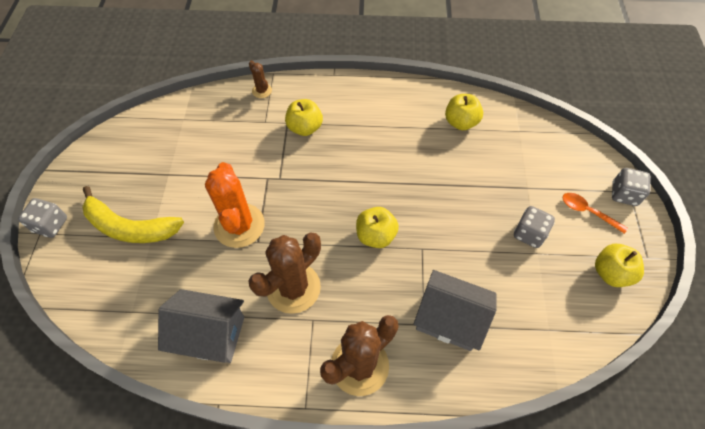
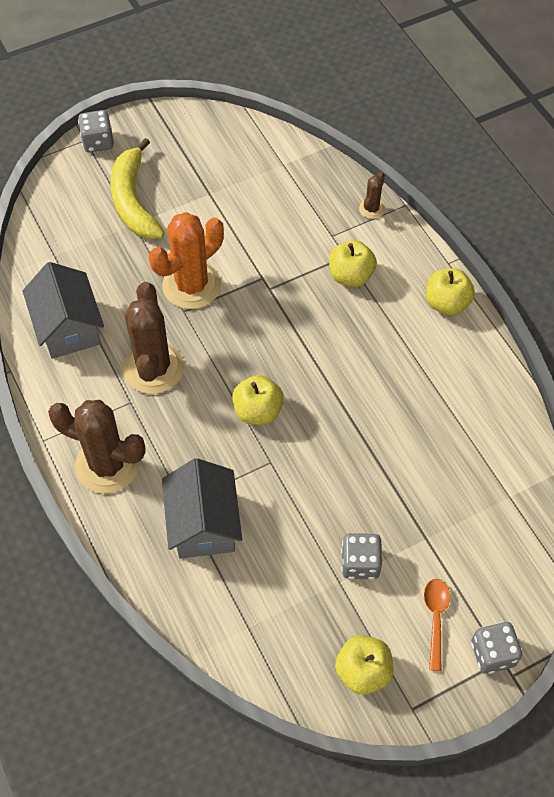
camera: 60 degrees right, 0 degrees up
(293, 288) = (153, 368): brown cactus -> brown cactus turned 75 degrees clockwise
(461, 122) = (475, 426): yellow apple -> yellow apple (446, 303)

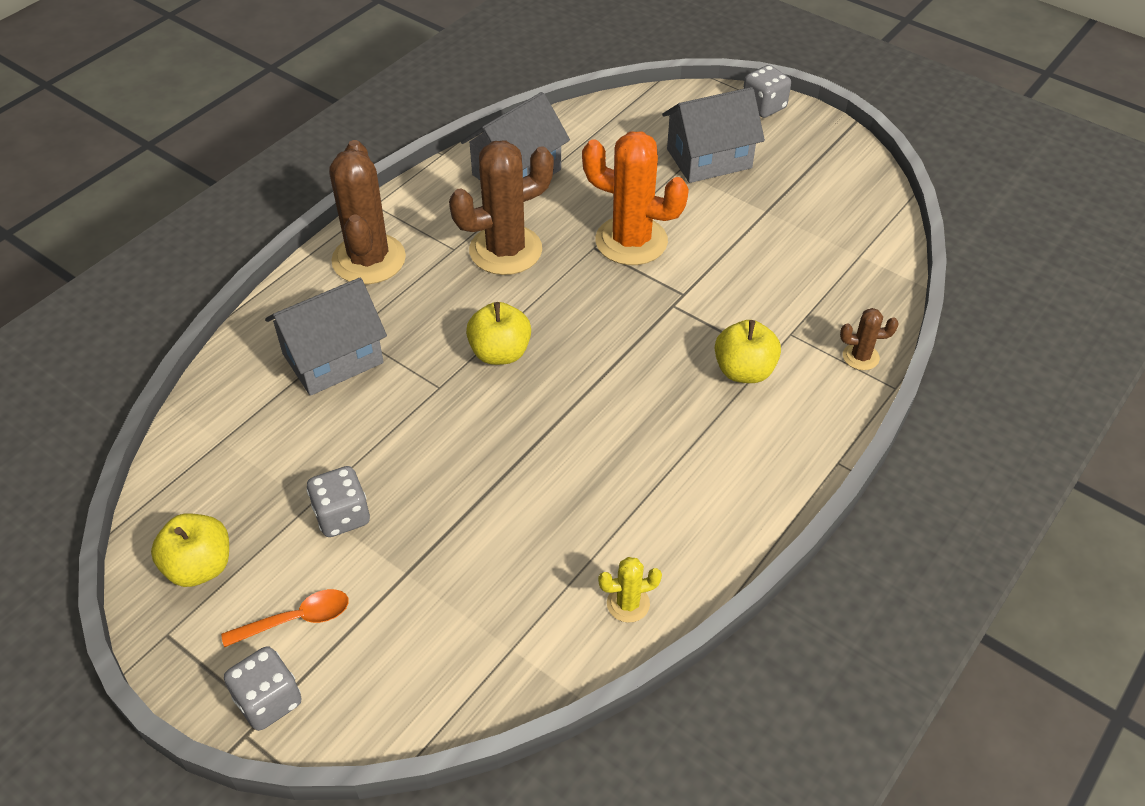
camera: 65 degrees right, 10 degrees down
(133, 200) = (709, 158): yellow banana -> grey house
(446, 303) = (771, 481): yellow apple -> none
(504, 419) = (628, 604): none -> yellow cactus

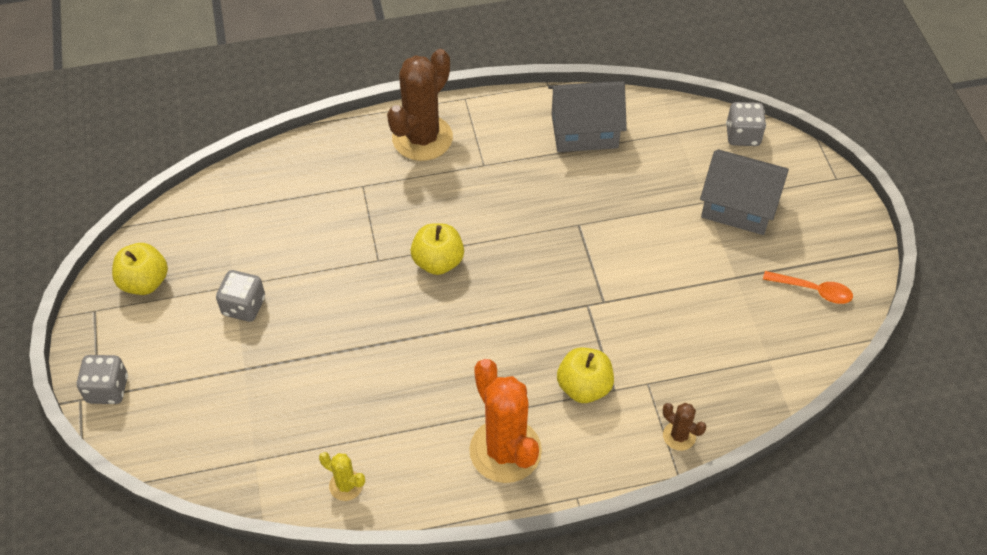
camera: 40 degrees right, 5 degrees up
(296, 619) = (162, 352): orange spoon -> orange spoon (813, 290)
(333, 358) = (335, 196): grey house -> none
(505, 250) = (516, 188): brown cactus -> none
(631, 241) = (609, 237): orange cactus -> orange cactus (505, 451)
(763, 107) = (831, 189): grey dice -> grey dice (742, 135)

